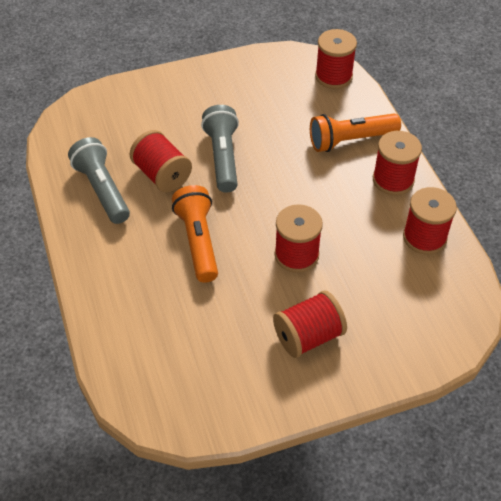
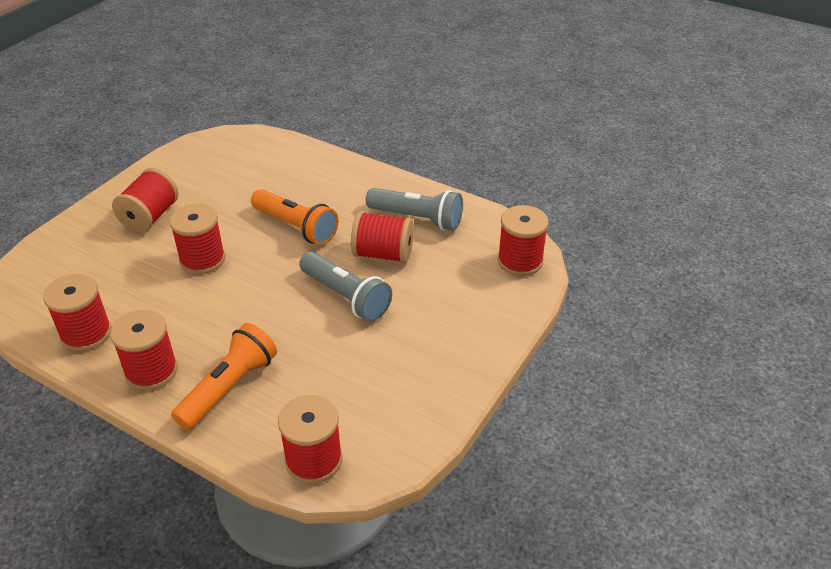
camera: 140 degrees right, 10 degrees down
(83, 113) = (520, 261): none -> red spool

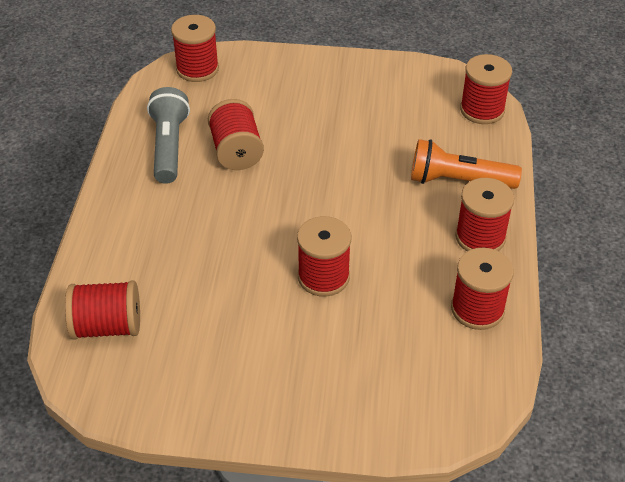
camera: 115 degrees left, 5 degrees up
(150, 217) = (282, 362): red spool -> red spool (107, 326)
(296, 227) = (231, 228): orange flashlight -> none
(346, 297) = (309, 154): grey flashlight -> none

